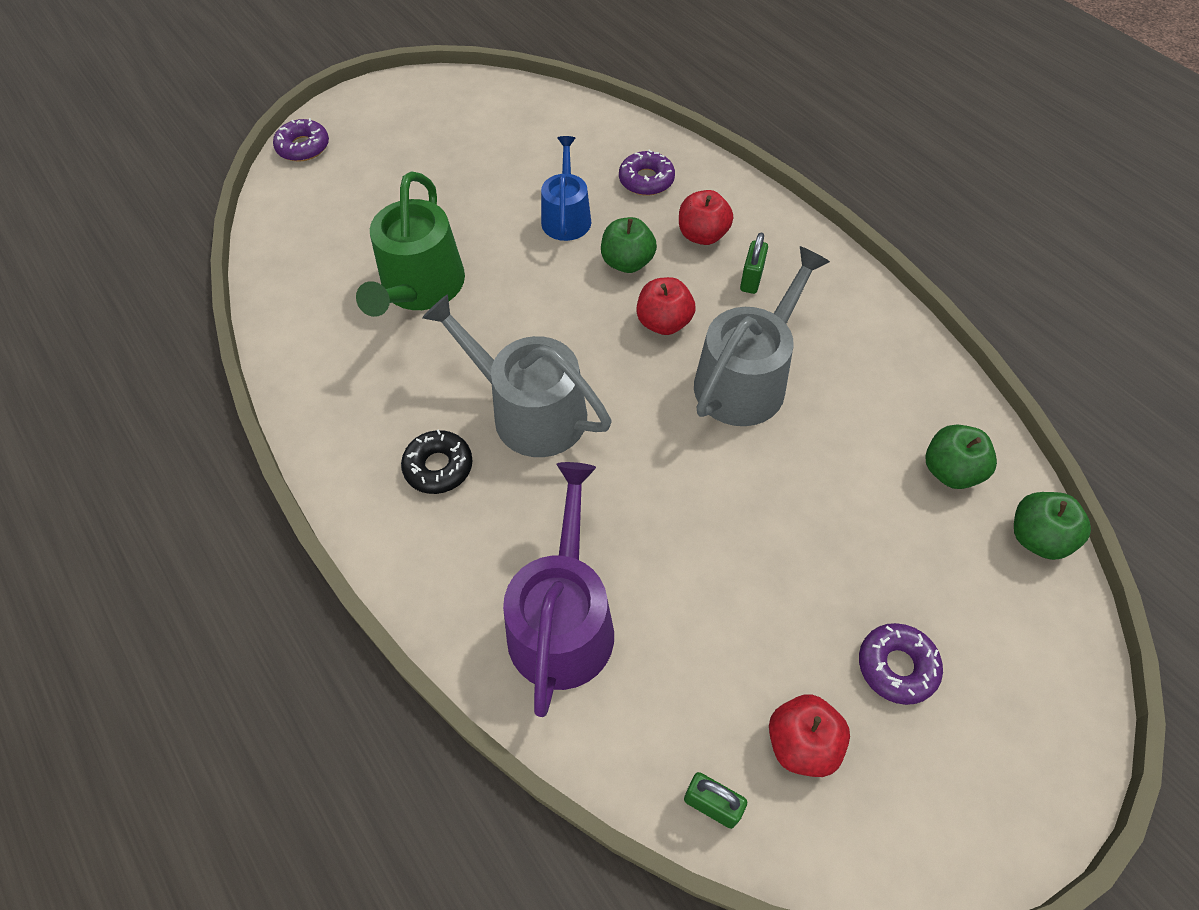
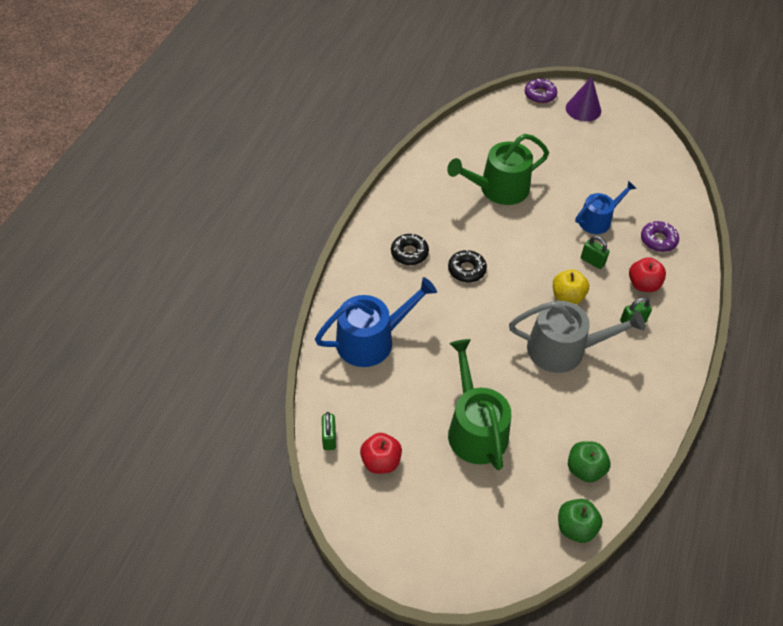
camera: 55 degrees right, 5 degrees down
(374, 121) = (583, 109): none -> purple cone
(529, 411) = (466, 270): grey watering can -> black donut
(563, 620) = (371, 340): purple watering can -> blue watering can
(627, 262) = (592, 261): green apple -> green padlock
(664, 322) = (567, 296): red apple -> yellow apple
(814, 568) = (475, 428): none -> green watering can
(897, 666) = (448, 487): purple donut -> none

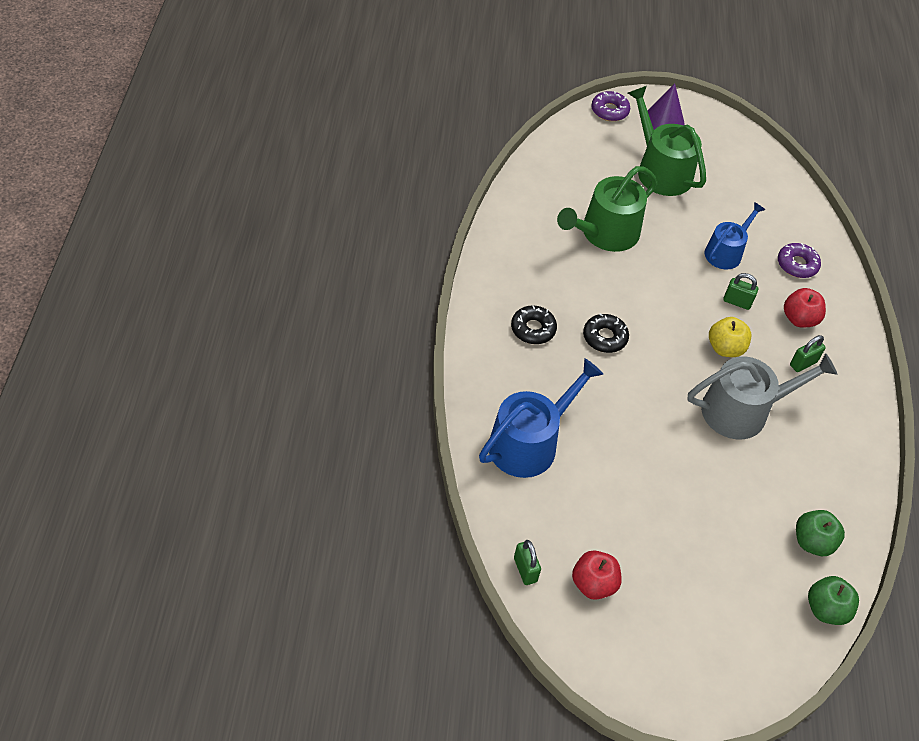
camera: 20 degrees left, 0 degrees up
(475, 428) = (681, 522): green watering can -> green watering can (660, 170)

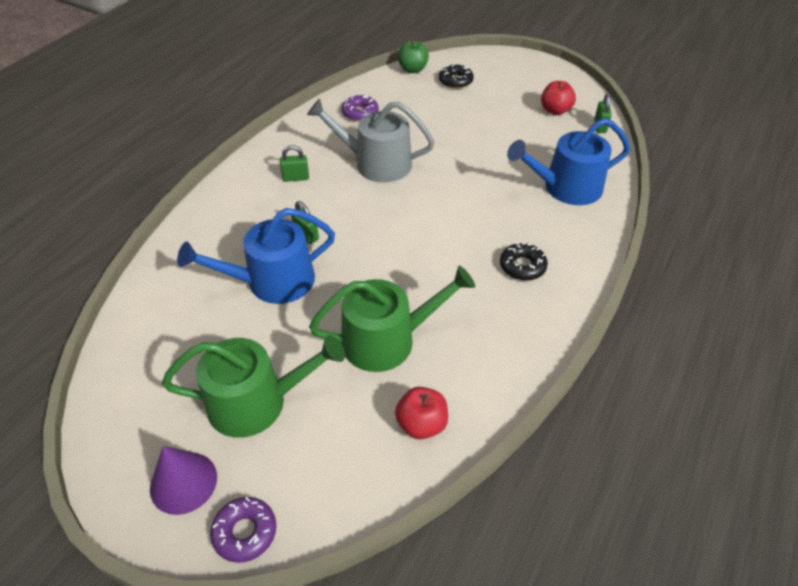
camera: 150 degrees left, 5 degrees down
(604, 337) = (456, 241): black donut -> black donut (455, 81)
(660, 170) = (257, 402): green watering can -> green watering can turned 90 degrees counterclockwise
(725, 348) = (351, 205): yellow apple -> none
(726, 252) = (272, 281): blue watering can -> blue watering can, size x1.58
(797, 265) = (214, 250): purple donut -> purple donut (360, 113)
(799, 319) = (263, 207): red apple -> red apple (421, 424)
(812, 542) = (393, 93): green apple -> none

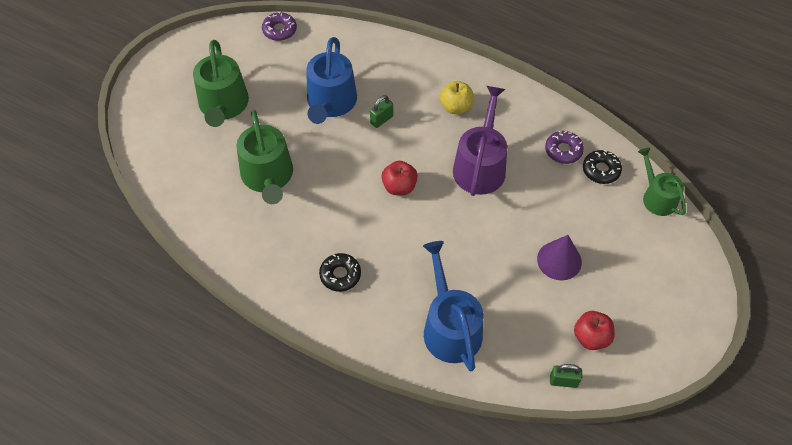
camera: 90 degrees right, 10 degrees up
(183, 482) = (172, 78): purple cone -> purple cone (559, 260)
(245, 532) = (136, 110): purple donut -> purple donut (279, 30)
(272, 281) = (330, 103): blue watering can -> blue watering can turned 150 degrees counterclockwise
(296, 178) = (456, 107): green padlock -> yellow apple
(376, 163) = (480, 165): grey watering can -> purple watering can
(412, 69) = (657, 197): green apple -> green watering can
(421, 424) = (193, 197): red apple -> red apple (399, 187)
(455, 81) = (638, 239): black donut -> black donut (601, 170)

